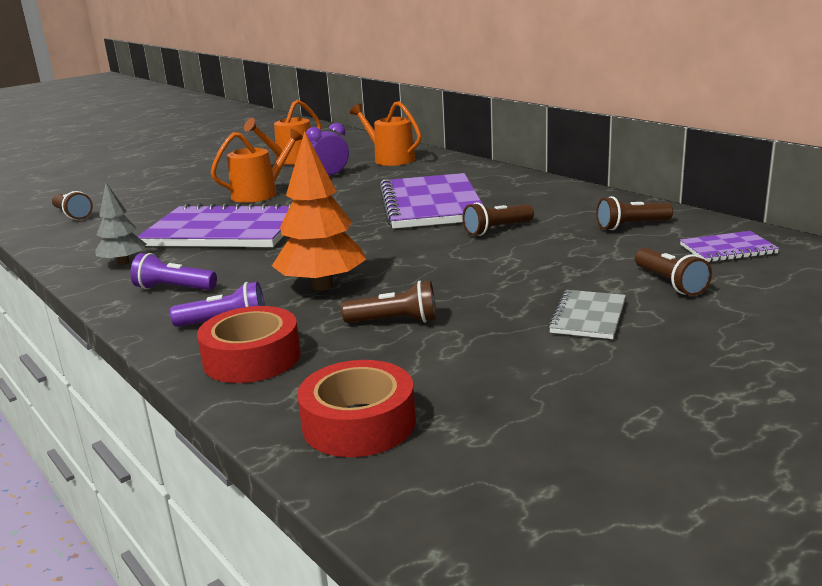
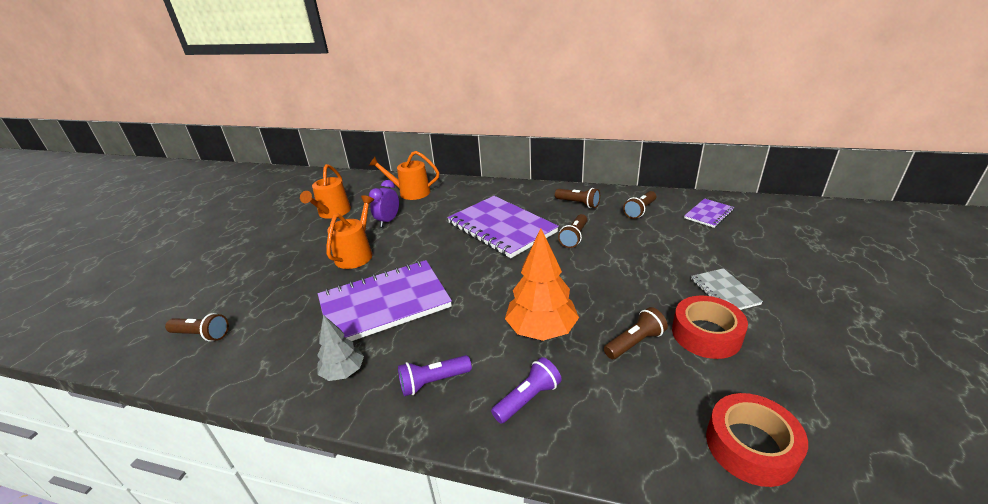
camera: 35 degrees left, 10 degrees up
(252, 358) = (599, 424): red tape -> red tape (706, 334)
(670, 283) = (721, 249): brown flashlight -> brown flashlight (578, 203)

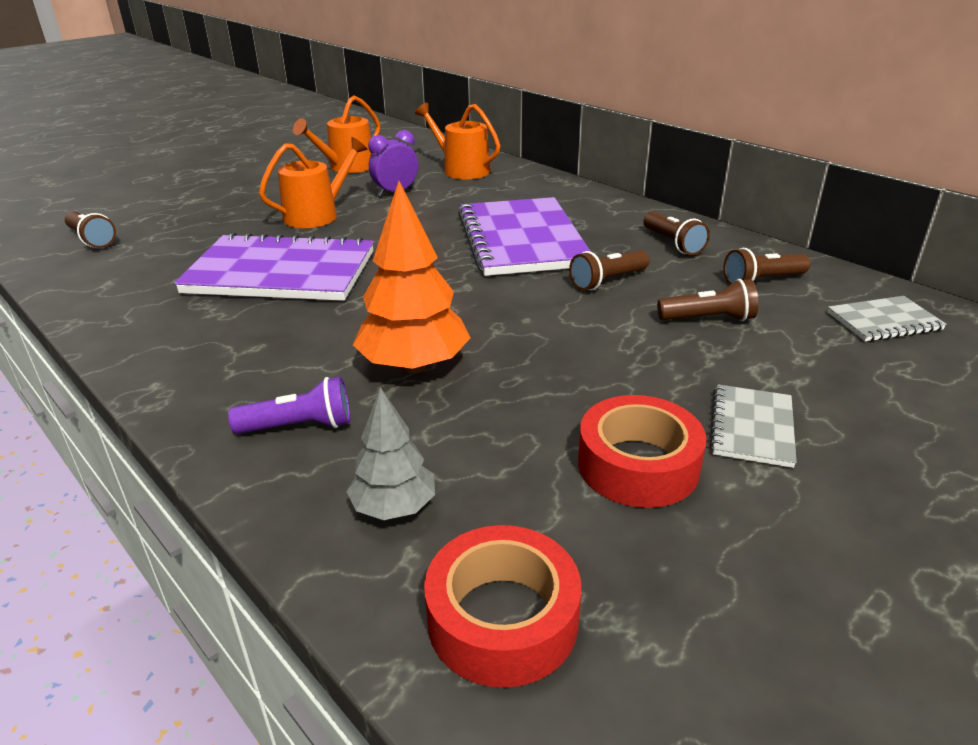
camera: 30 degrees right, 0 degrees up
(343, 372) = (160, 319): grey tree -> grey tree (394, 507)
(433, 382) = (227, 365): purple flashlight -> none
(634, 342) = (515, 429): brown flashlight -> brown flashlight (708, 319)
(708, 214) = (884, 321): purple notebook -> grey notebook

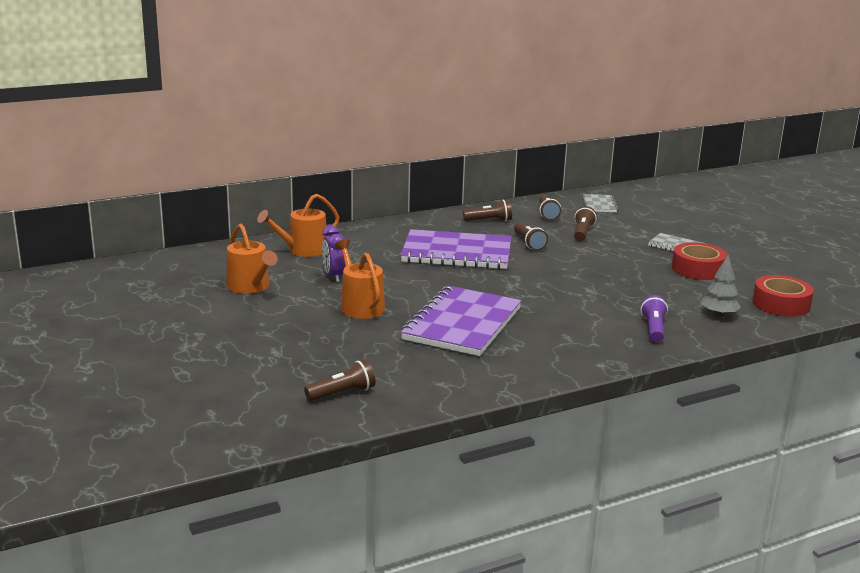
camera: 75 degrees left, 10 degrees down
(414, 366) = (604, 299): orange tree -> none

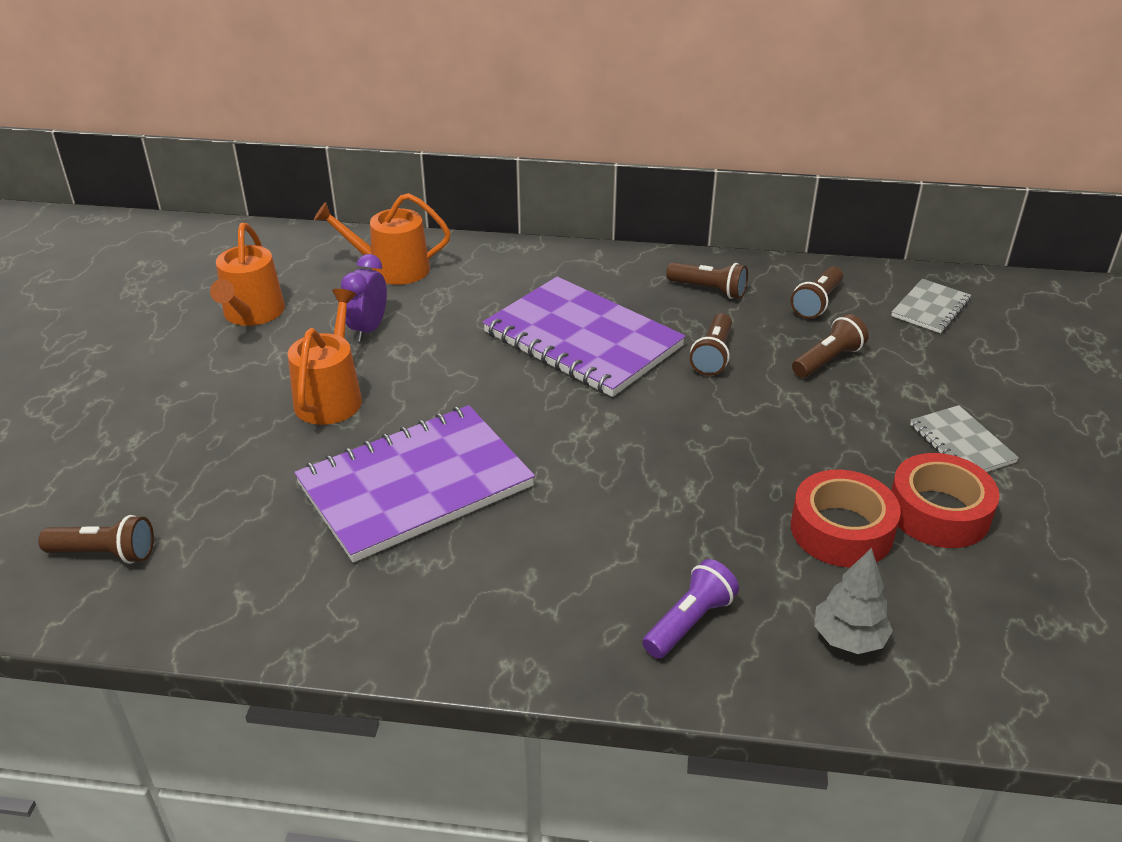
camera: 35 degrees right, 15 degrees up
(781, 304) = (1005, 664): red tape -> red tape (841, 530)

